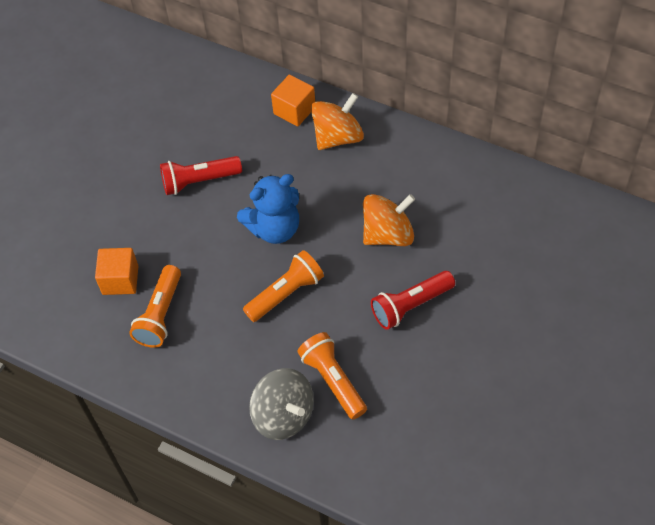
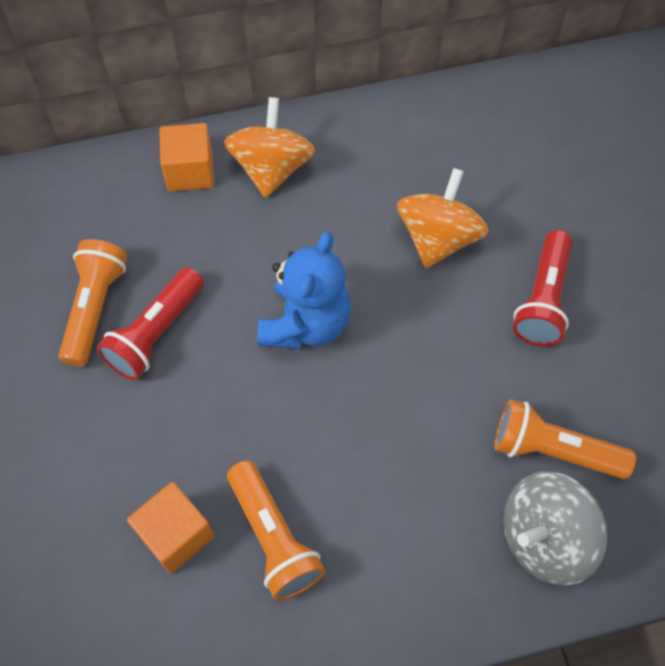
camera: 45 degrees left, 5 degrees up
(283, 415) = (544, 538): grey spinning top -> grey spinning top turned 150 degrees clockwise
(286, 293) = (397, 390): orange flashlight -> orange flashlight (95, 308)

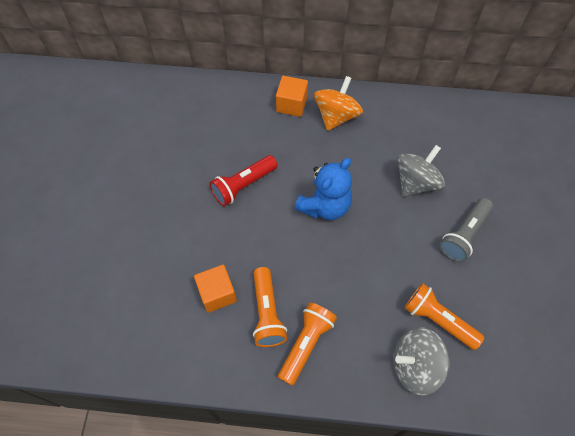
camera: 20 degrees right, 0 degrees up
(95, 308) = (216, 162): orange flashlight -> orange flashlight (306, 344)
(438, 238) = (416, 182): orange spinning top -> grey spinning top
(542, 300) = (464, 235): red flashlight -> grey flashlight

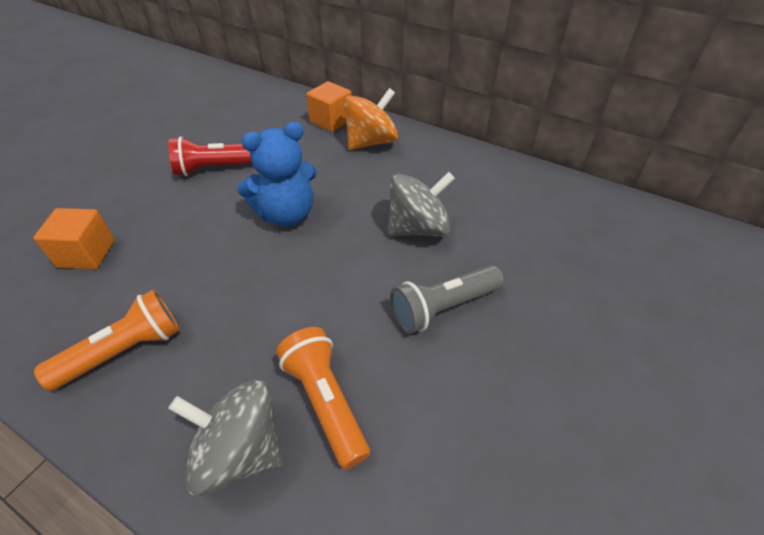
camera: 25 degrees right, 15 degrees down
(267, 313) = (116, 295): orange flashlight -> none

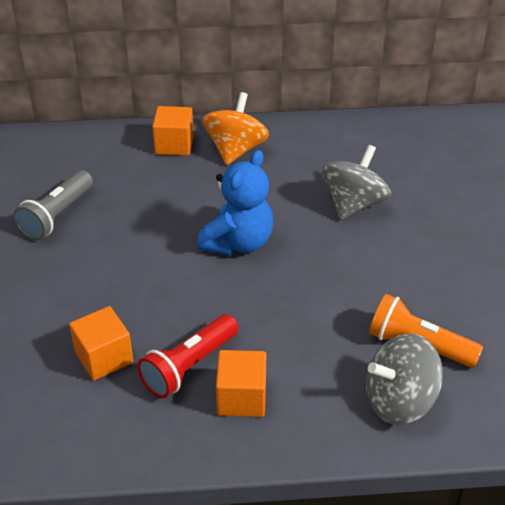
camera: 35 degrees left, 5 degrees down
(124, 351) = (241, 398): orange flashlight -> orange cube
(217, 168) = (122, 235): red flashlight -> red flashlight (189, 366)
(443, 308) = (429, 250): grey flashlight -> grey flashlight (57, 216)

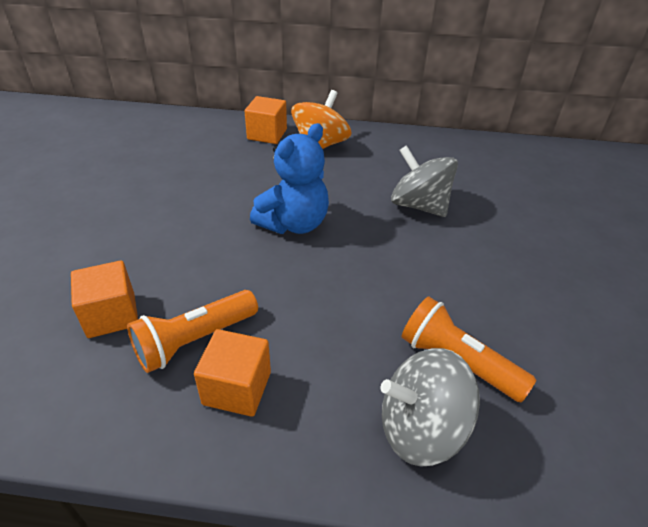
camera: 10 degrees right, 0 degrees up
(57, 216) = (136, 176): grey flashlight -> none
(189, 366) = (194, 340): red flashlight -> orange flashlight
(354, 204) = (419, 205): grey spinning top -> grey spinning top turned 90 degrees counterclockwise

